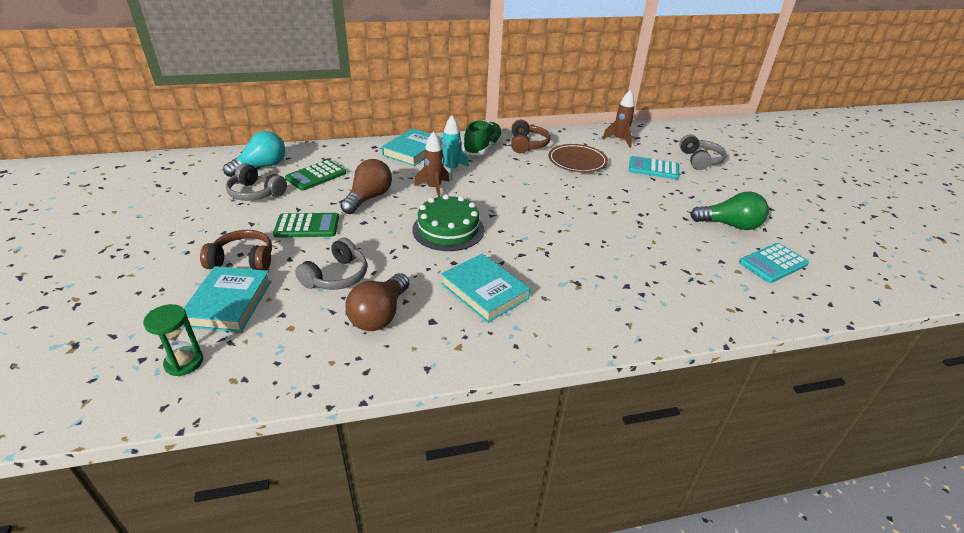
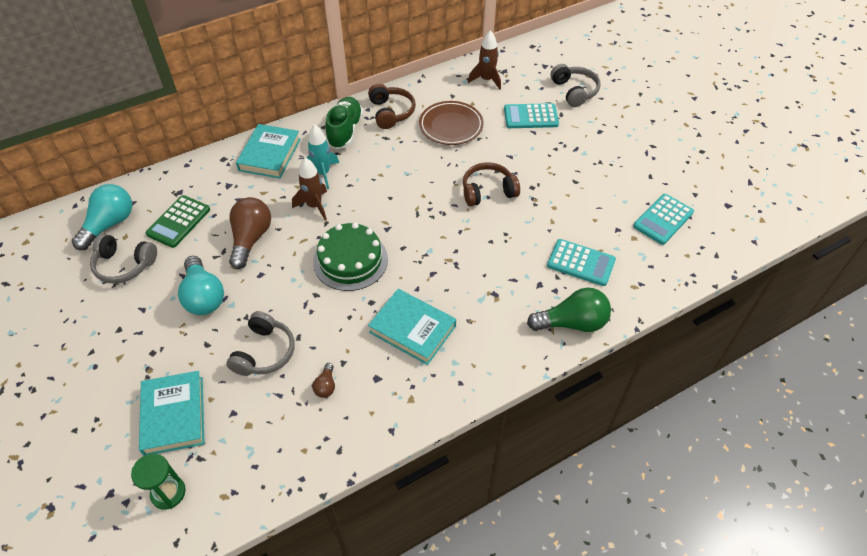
camera: 15 degrees left, 15 degrees up
(243, 260) = (160, 360): brown headphones -> brown headphones (488, 191)
(307, 226) = (204, 296): green calculator -> turquoise light bulb
(380, 315) = (326, 386): brown light bulb -> brown light bulb, size x0.47
(675, 278) = (581, 263): none -> turquoise calculator
(730, 225) = (618, 179): green light bulb -> green light bulb (572, 323)

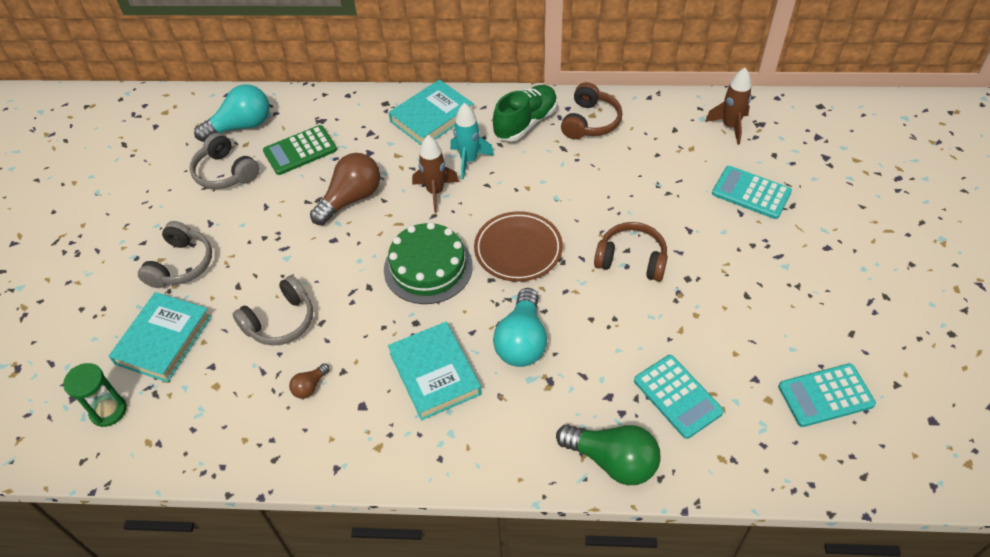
camera: 35 degrees right, 0 degrees up
(204, 296) = (268, 237): turquoise light bulb -> turquoise light bulb (522, 341)
(451, 126) = (646, 165): brown plate -> brown plate (518, 249)
(574, 91) = (832, 184): grey headphones -> grey headphones (181, 264)

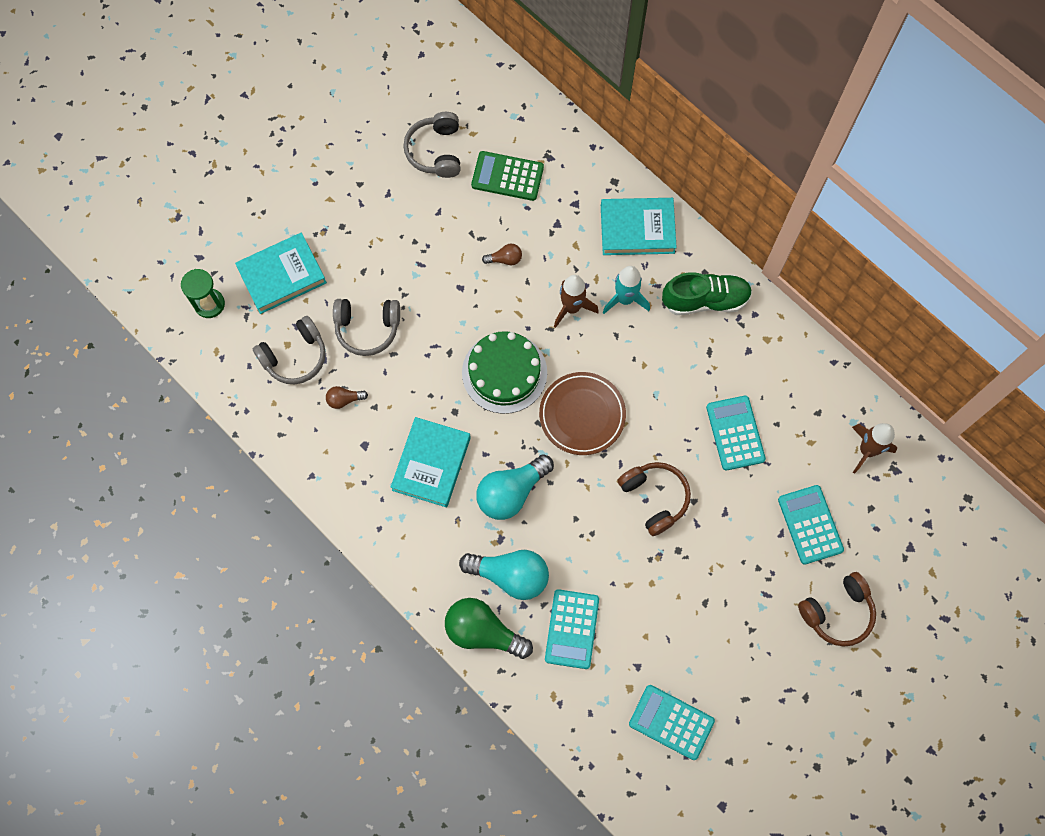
camera: 40 degrees right, 20 degrees up
(181, 264) = (340, 217): grey headphones -> grey headphones (295, 356)
(241, 126) = (484, 111): turquoise light bulb -> turquoise light bulb (510, 575)
(351, 199) = (505, 259): brown light bulb -> brown light bulb, size x0.47
(590, 122) = (758, 345): brown headphones -> brown headphones (837, 612)
(612, 461) = (483, 631): green light bulb -> green light bulb turned 135 degrees clockwise
(637, 179) = (735, 433): none -> turquoise calculator

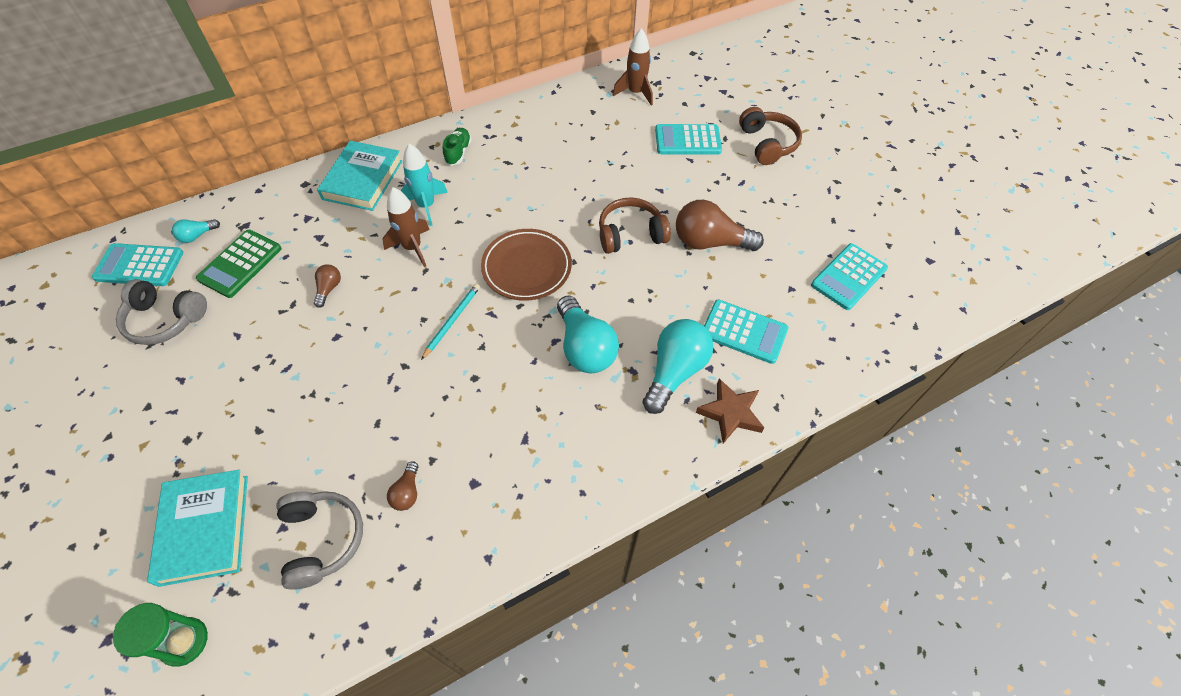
camera: 75 degrees left, 15 degrees down
(367, 328) = (331, 443): grey headphones -> none
(431, 463) = (524, 416): turquoise book -> none
(483, 631) = (730, 413): green light bulb -> brown star
(504, 372) = (452, 321): green cake -> turquoise pencil
(525, 126) = (197, 236): none -> turquoise light bulb
(670, 577) = (709, 242): none -> brown light bulb
(705, 300) = (458, 152): green shoe -> green shoe, size x0.58
(735, 433) = (590, 165): turquoise calculator -> turquoise calculator (139, 265)

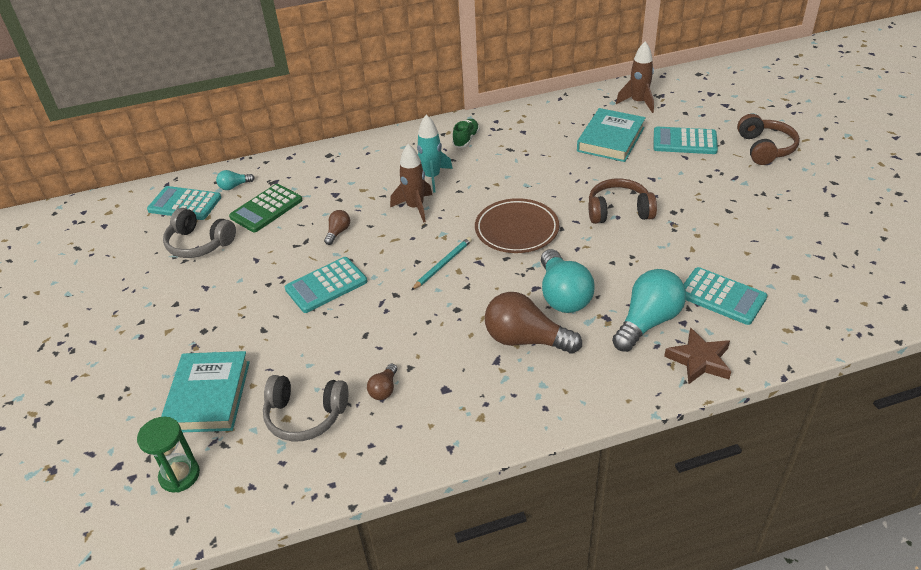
camera: 15 degrees right, 15 degrees down
(322, 539) = (305, 416): grey headphones -> grey headphones turned 105 degrees clockwise
(362, 180) = (379, 155): turquoise book -> turquoise book (611, 139)
(709, 242) = (696, 222): brown light bulb -> brown light bulb (525, 339)
(848, 277) = (836, 261): turquoise calculator -> turquoise calculator (326, 285)

